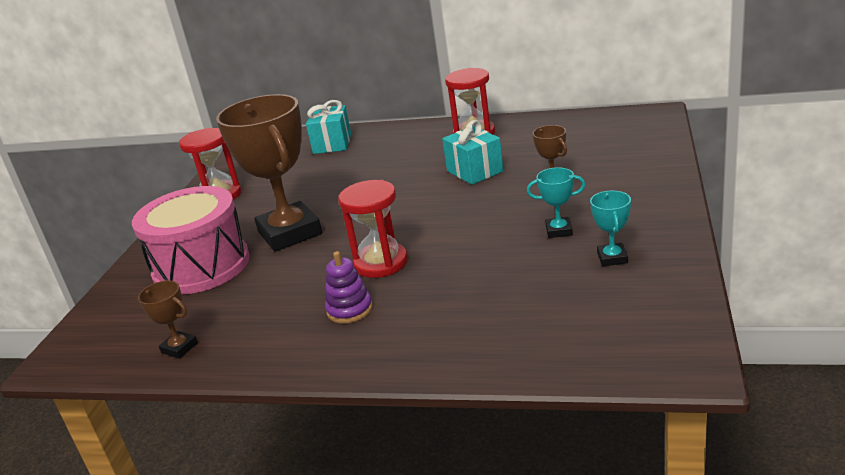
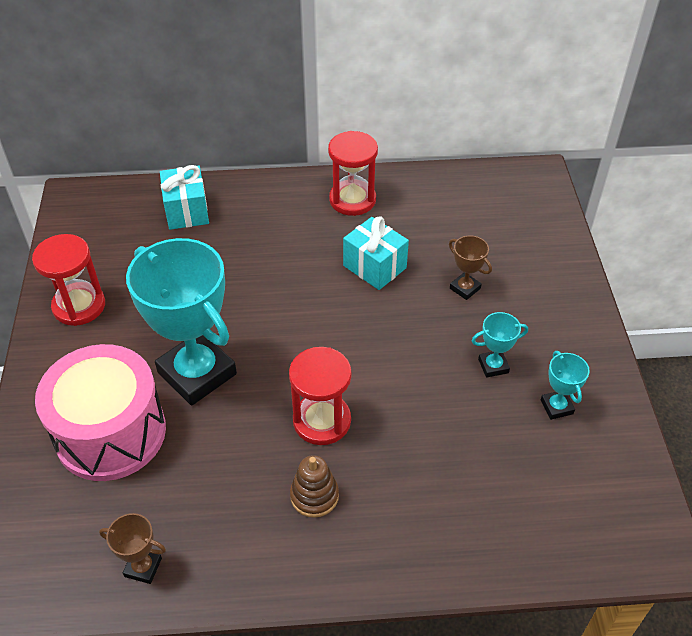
camera: 20 degrees left, 20 degrees up
(290, 233) = (197, 373): brown trophy -> turquoise trophy
(349, 309) = (314, 496): purple stacking toy -> brown stacking toy

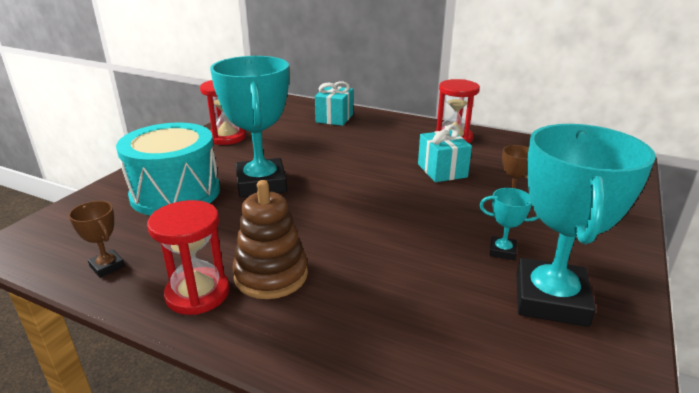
camera: 30 degrees right, 20 degrees down
(111, 432) = (175, 193): pink drum -> turquoise drum
(314, 496) = (271, 275): brown stacking toy -> brown stacking toy, size x1.57
(322, 421) = (322, 235): red hourglass -> red hourglass (197, 293)
(556, 407) = (550, 299): turquoise trophy -> turquoise trophy, size x2.35

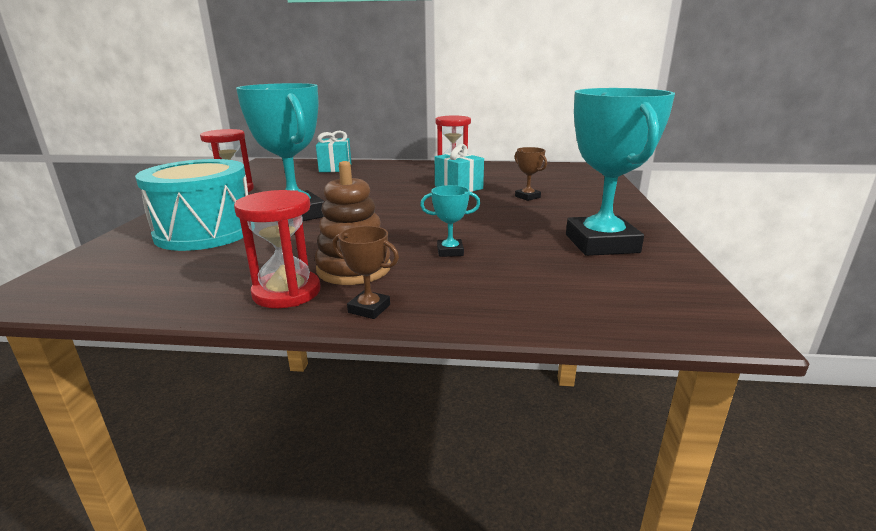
camera: 20 degrees left, 5 degrees down
(107, 266) = (165, 292): brown trophy -> brown trophy (369, 309)
(502, 251) = (544, 224): turquoise trophy -> turquoise trophy (450, 251)

